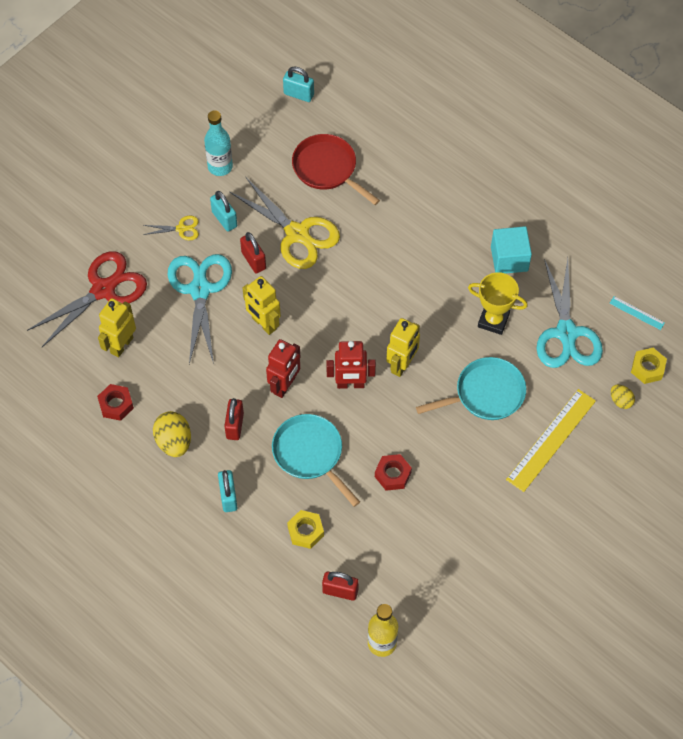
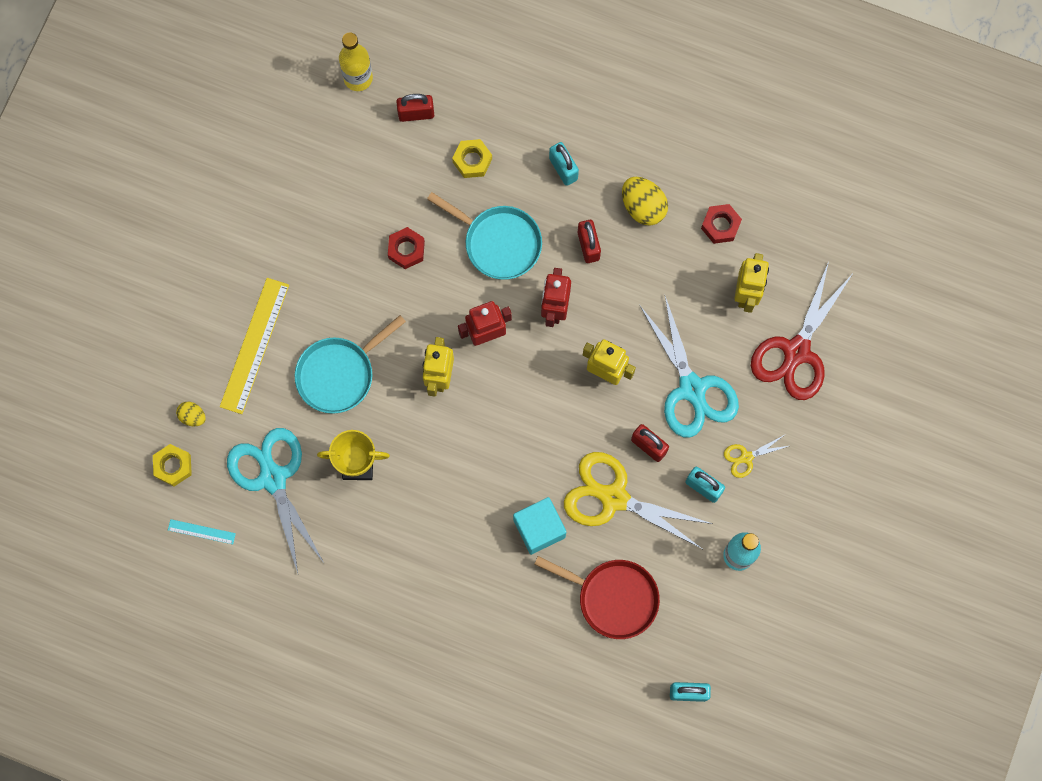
camera: 160 degrees right, 15 degrees up
(509, 259) = (364, 551): turquoise cube -> turquoise cube (539, 528)

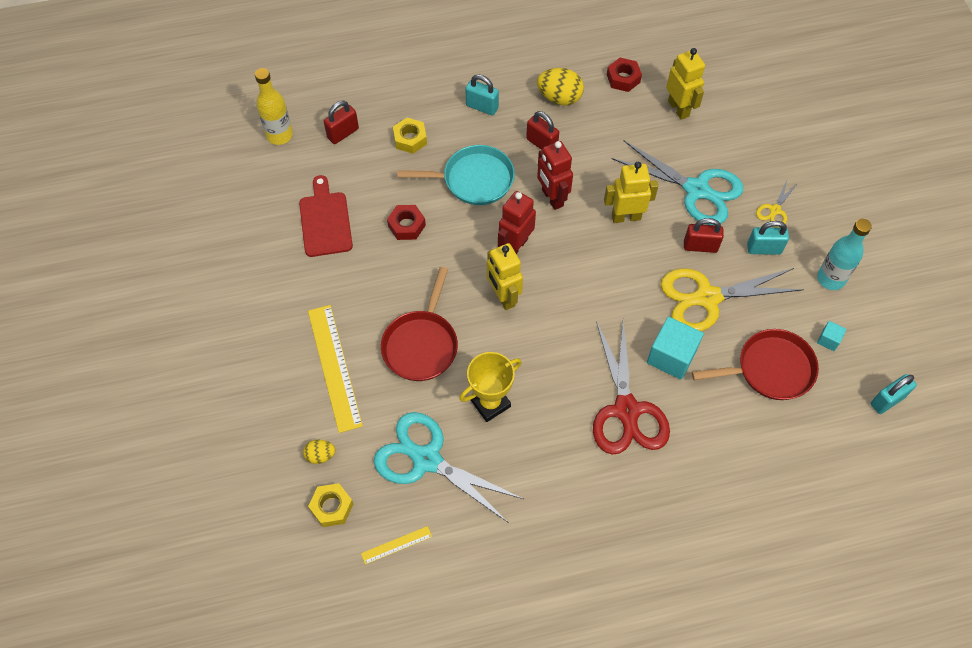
camera: 35 degrees left, 15 degrees down
(201, 531) = (396, 545): turquoise ruler -> yellow ruler
(339, 197) = (325, 221): none -> red cutting board
(339, 374) = (421, 344): turquoise pan -> red pan
(686, 607) = (828, 340): none -> turquoise cube
(796, 351) = (745, 123): red scissors -> red scissors (626, 410)

